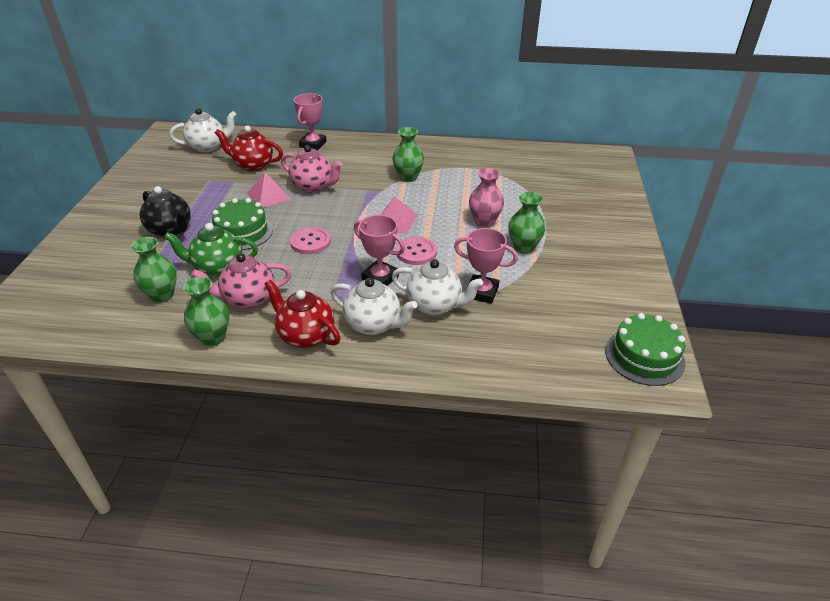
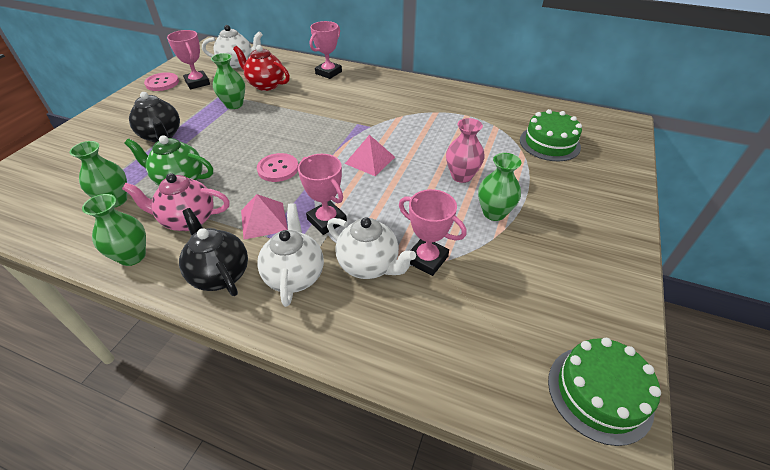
camera: 15 degrees right, 5 degrees up
(176, 172) = (197, 83): none -> pink trophy
(242, 232) = (221, 148): green cake -> green cake (549, 143)
(269, 196) = (264, 116): pink pyramid -> pink pyramid (264, 220)
(305, 336) = (220, 274): red teapot -> black teapot
(313, 186) = (309, 113): pink teapot -> none
(374, 325) = (294, 275): white teapot -> white teapot turned 135 degrees counterclockwise
(408, 177) = (402, 116): green vase -> green vase (234, 105)
(416, 252) = (376, 198): pink button -> pink button (162, 83)

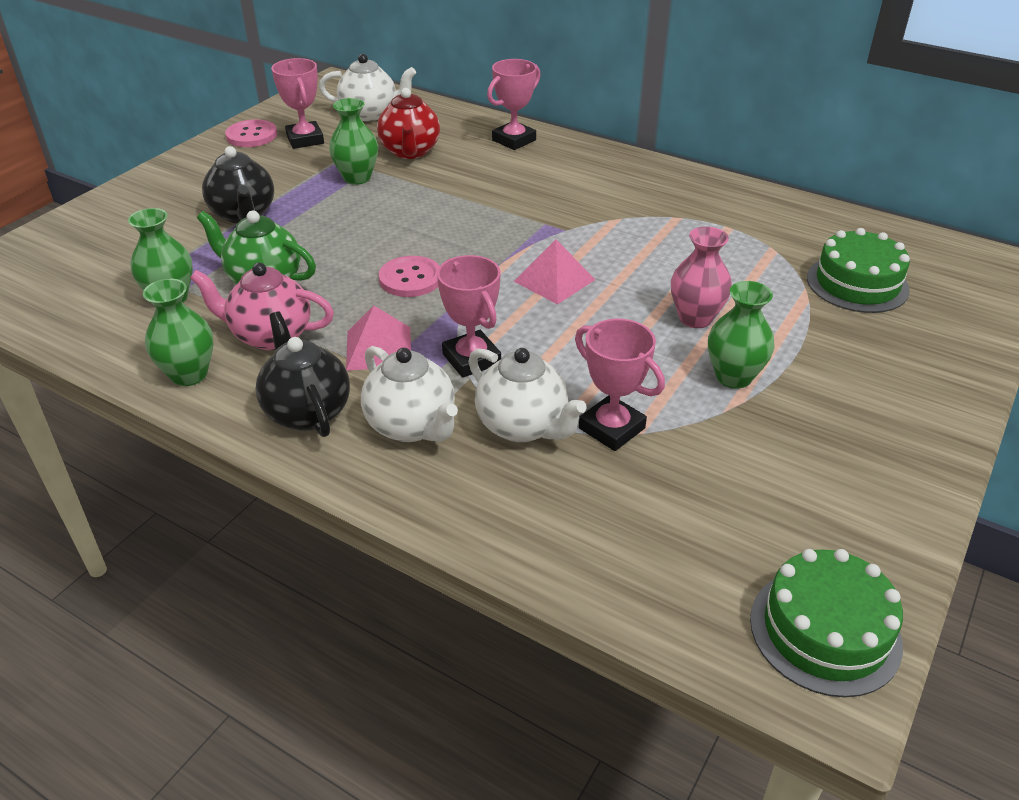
camera: 10 degrees right, 5 degrees down
(266, 85) = (410, 152): red teapot -> red teapot turned 135 degrees counterclockwise
(294, 275) = (412, 426): white teapot -> white teapot turned 135 degrees clockwise

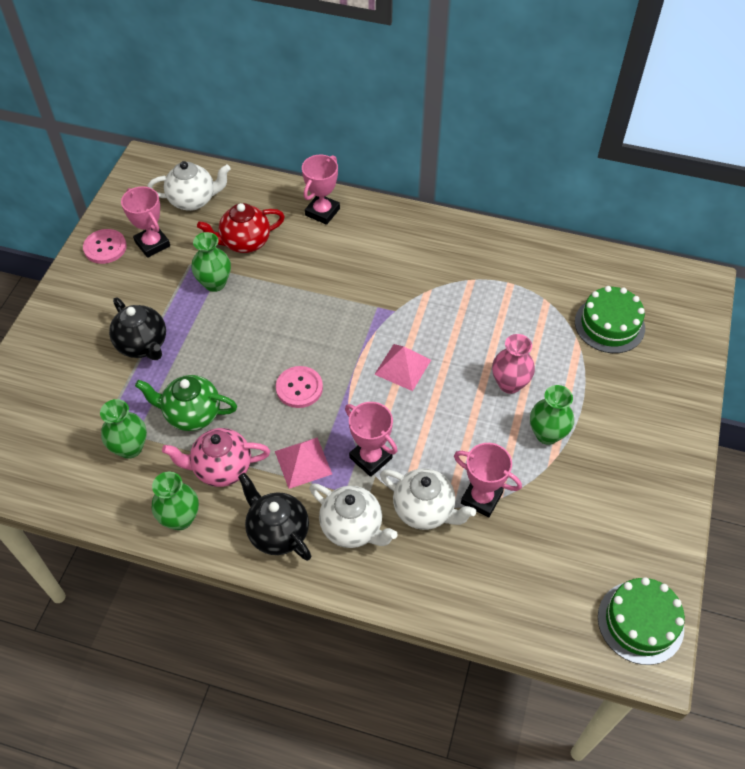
camera: 15 degrees left, 15 degrees up
(410, 152) = (245, 243): red teapot -> red teapot turned 90 degrees clockwise

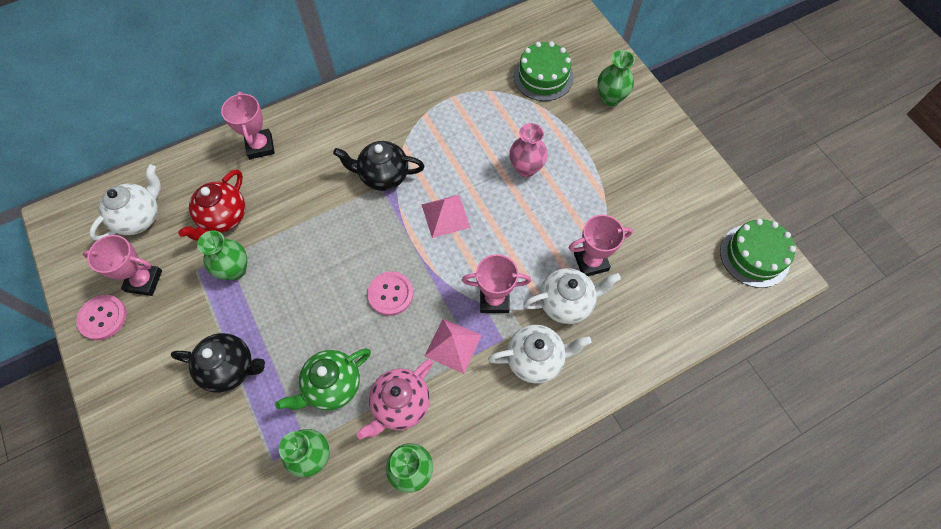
camera: 45 degrees left, 10 degrees up
(277, 532) = (490, 411): black teapot -> black teapot (383, 176)
(547, 434) = (583, 183): green vase -> green vase (610, 98)

